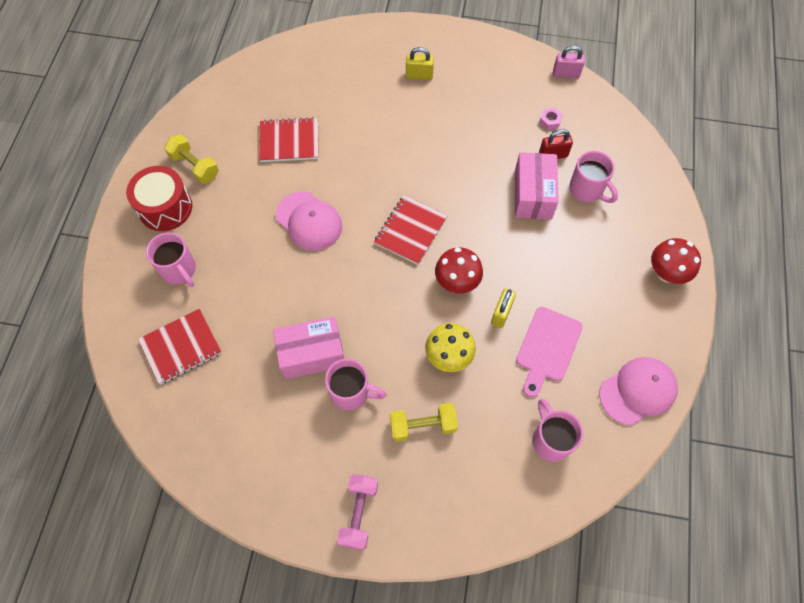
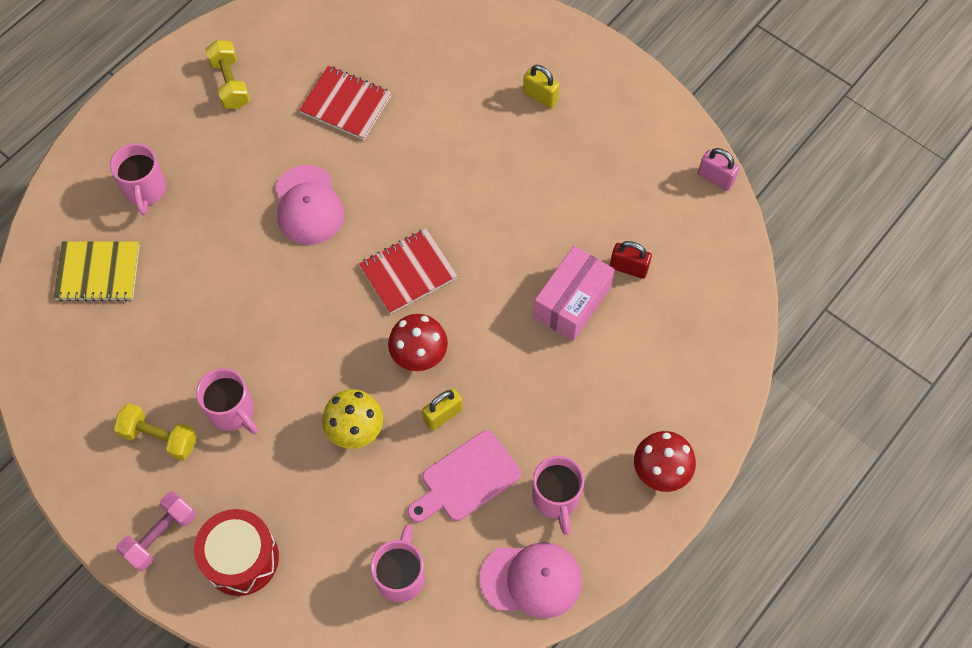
camera: 30 degrees right, 0 degrees up
(165, 208) = (173, 115): red drum -> red drum (241, 558)
(181, 347) = (98, 272): red notebook -> yellow notebook
(311, 354) = (219, 349): pink box -> none
(423, 425) = (280, 485): yellow dumbbell -> yellow dumbbell (159, 437)
(550, 121) = (654, 226): pink nut -> none
(587, 190) = (639, 329): pink mug -> pink mug (556, 498)

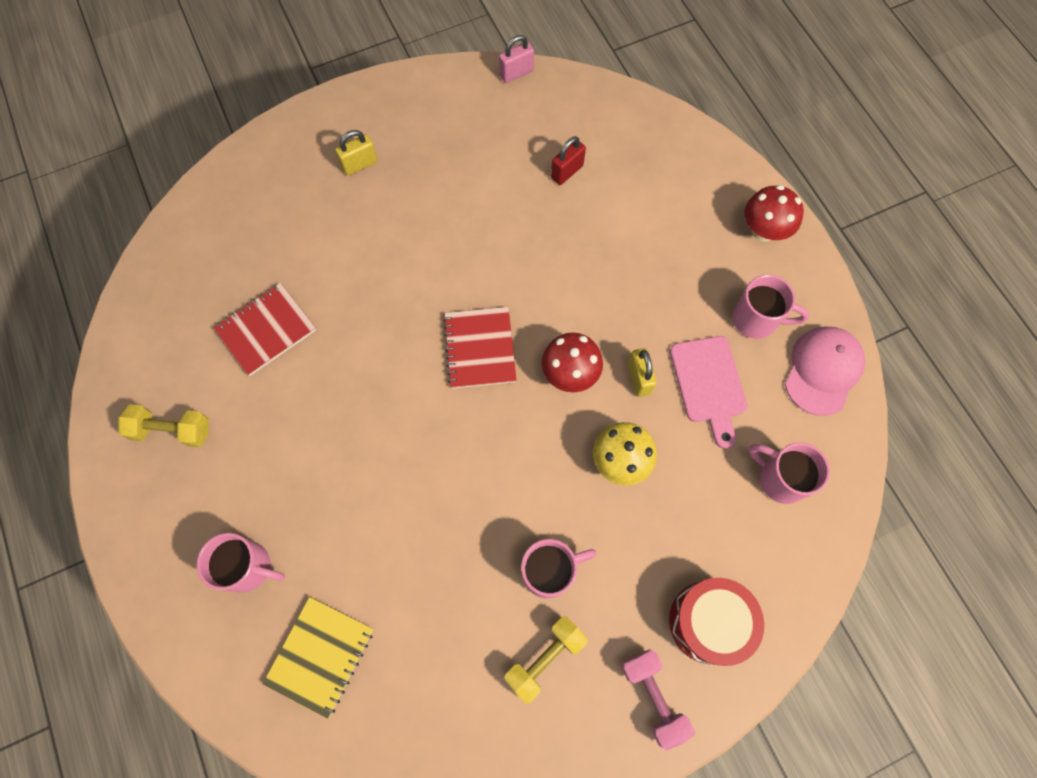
camera: 65 degrees left, 5 degrees up
(308, 205) = (359, 410): pink cap -> none
(572, 302) = (578, 228): pink box -> none

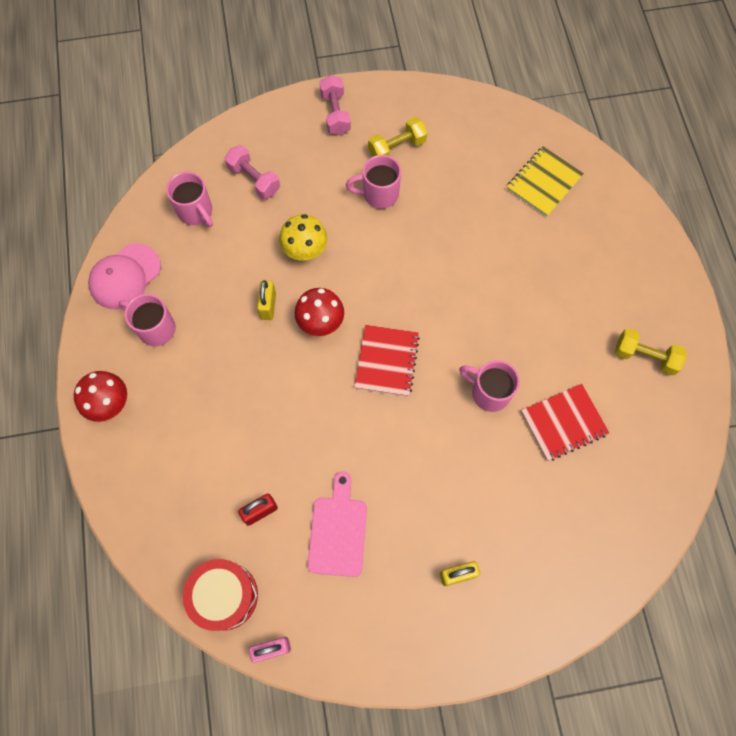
camera: 165 degrees left, 0 degrees up
(249, 567) = (589, 246): pink mug -> pink mug (489, 392)
(708, 622) = (284, 142): red drum -> red drum (225, 596)
(709, 384) = (216, 288): pink cutting board -> pink cutting board (338, 531)
(726, 549) = (254, 179): none -> pink dumbbell

